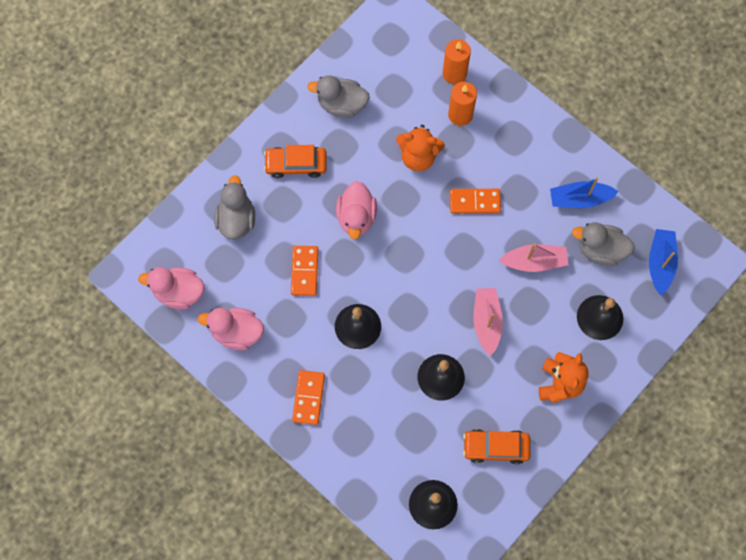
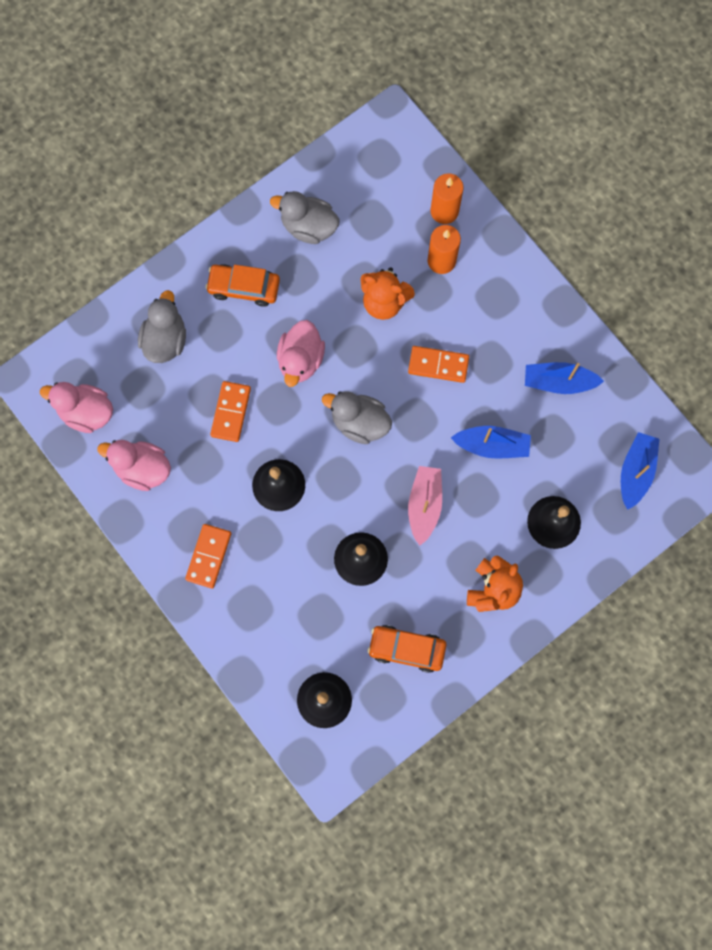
camera: 10 degrees right, 5 degrees up
(534, 262) = (492, 445): pink boat -> blue boat
(600, 250) = (570, 445): grey duck -> grey duck (359, 422)

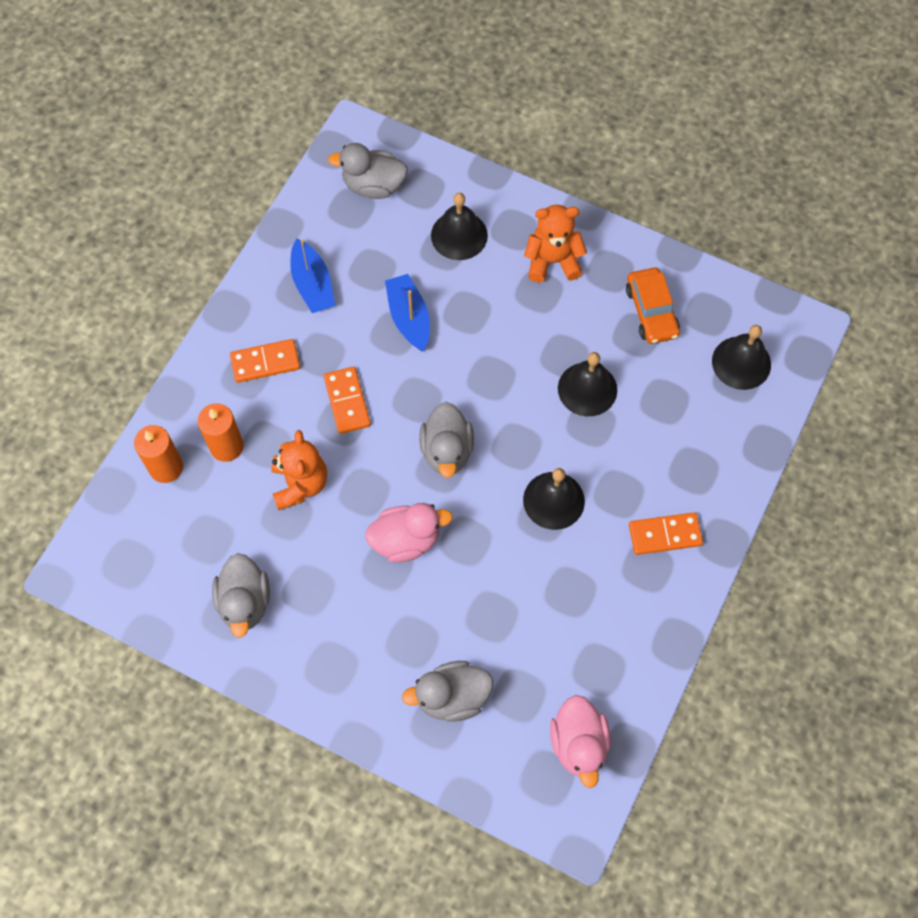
camera: 115 degrees left, 10 degrees down
(142, 469) = (610, 649): pink duck -> none
(230, 412) = (500, 586): orange domino -> orange domino (265, 362)
(244, 288) = (350, 639): orange car -> none
(424, 505) = (502, 354): pink boat -> none
(635, 472) = (373, 186): blue boat -> grey duck

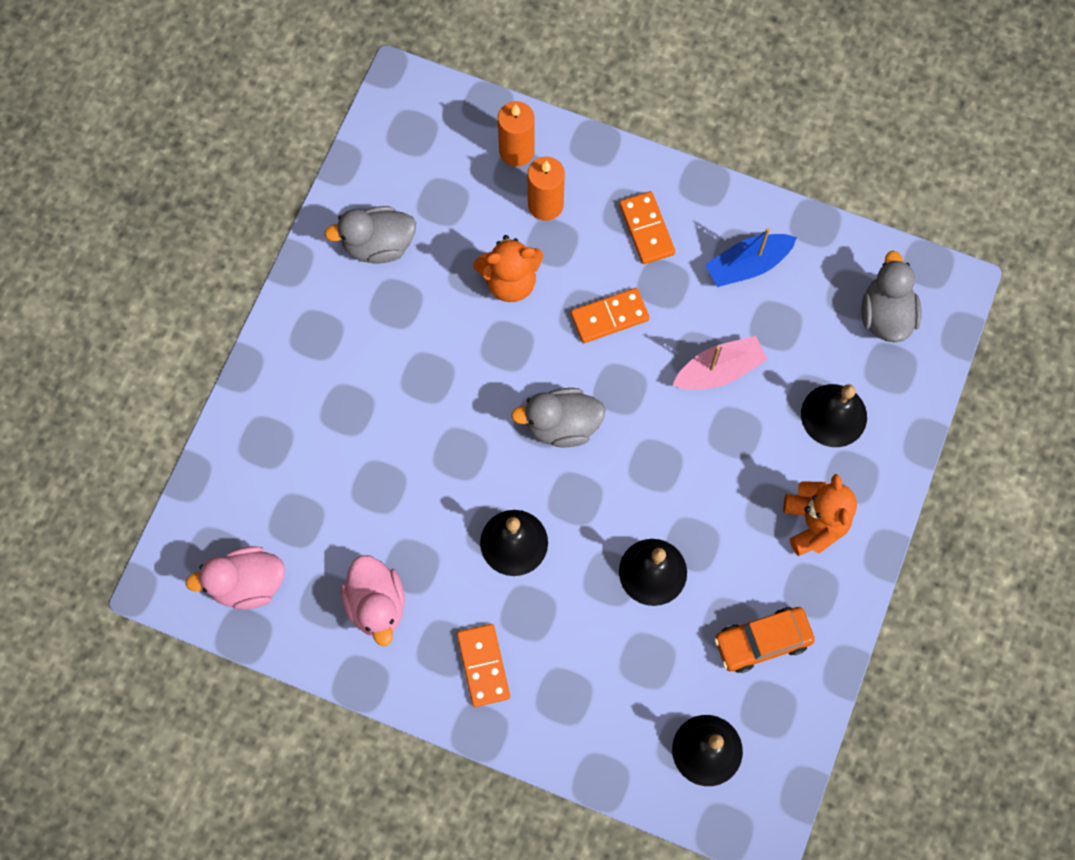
camera: 85 degrees right, 5 degrees up
(406, 540) = (456, 393): pink duck -> pink duck (376, 604)
(409, 318) = (719, 370): blue boat -> pink boat
(452, 697) = (291, 453): grey duck -> none

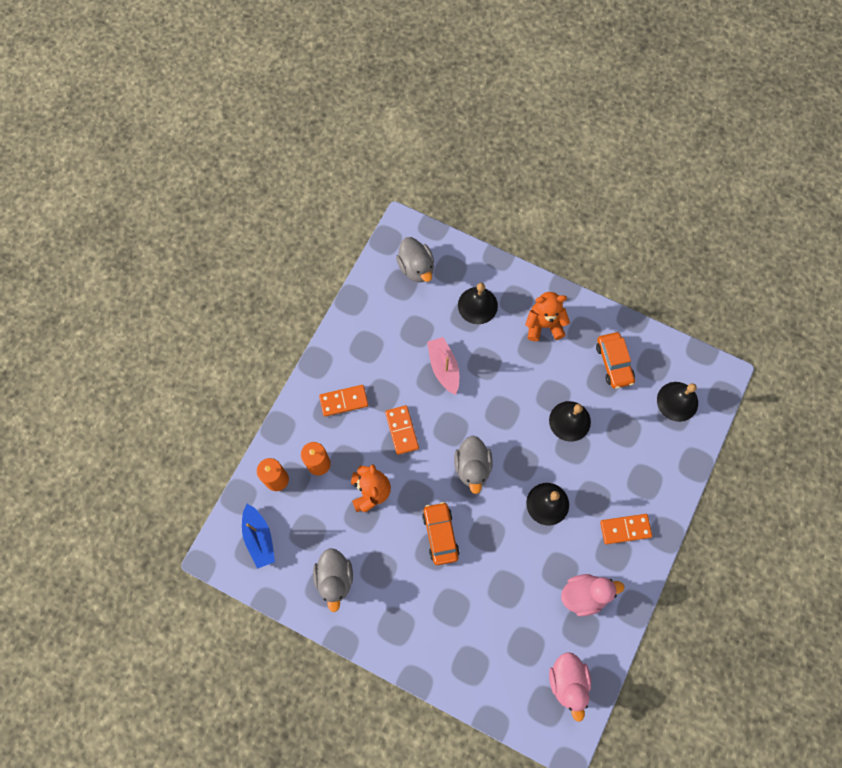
camera: 85 degrees left, 0 degrees up
(453, 386) = (440, 534): none -> orange car
(747, 265) = (375, 342): blue boat -> blue boat (259, 538)
(885, 315) = (416, 268): grey duck -> grey duck turned 120 degrees counterclockwise

